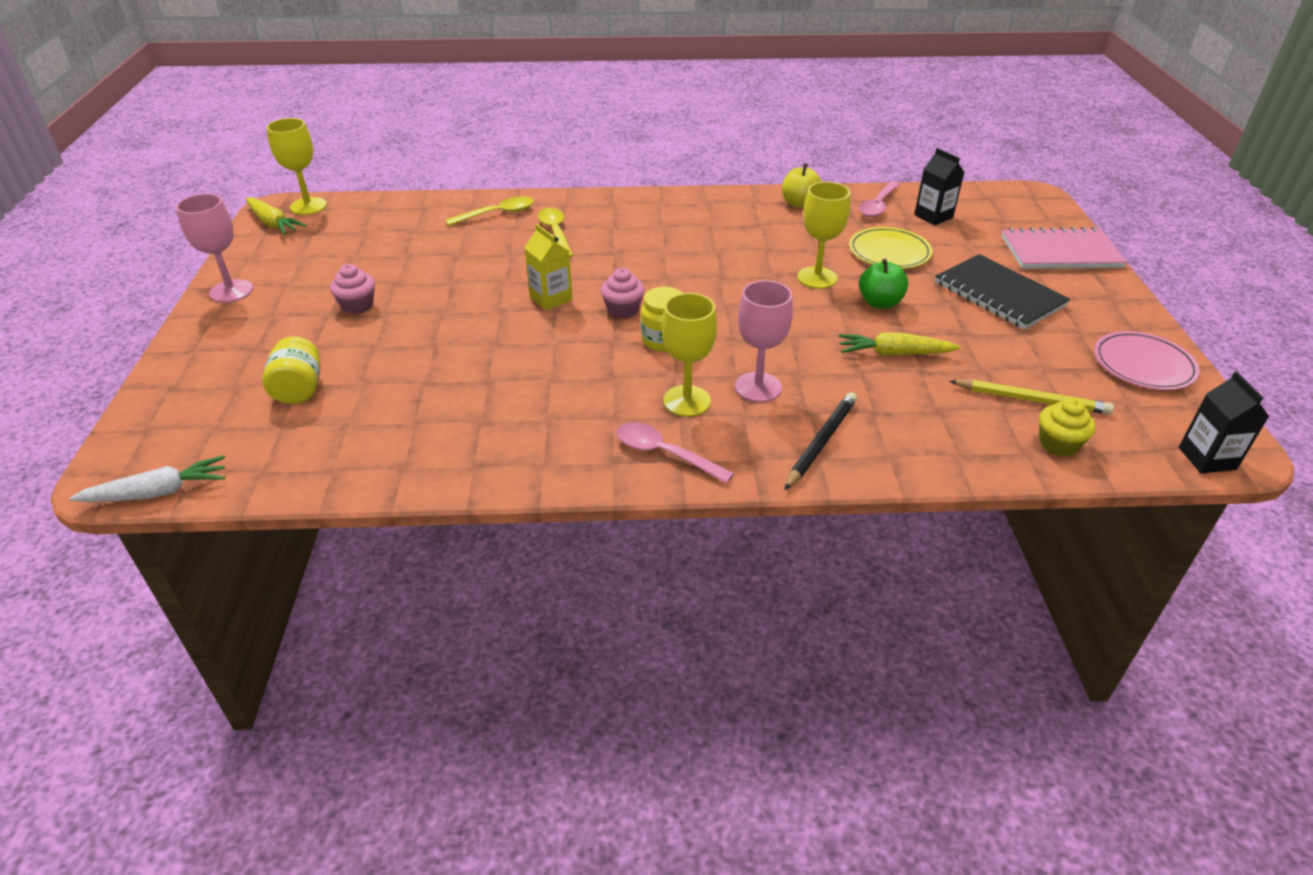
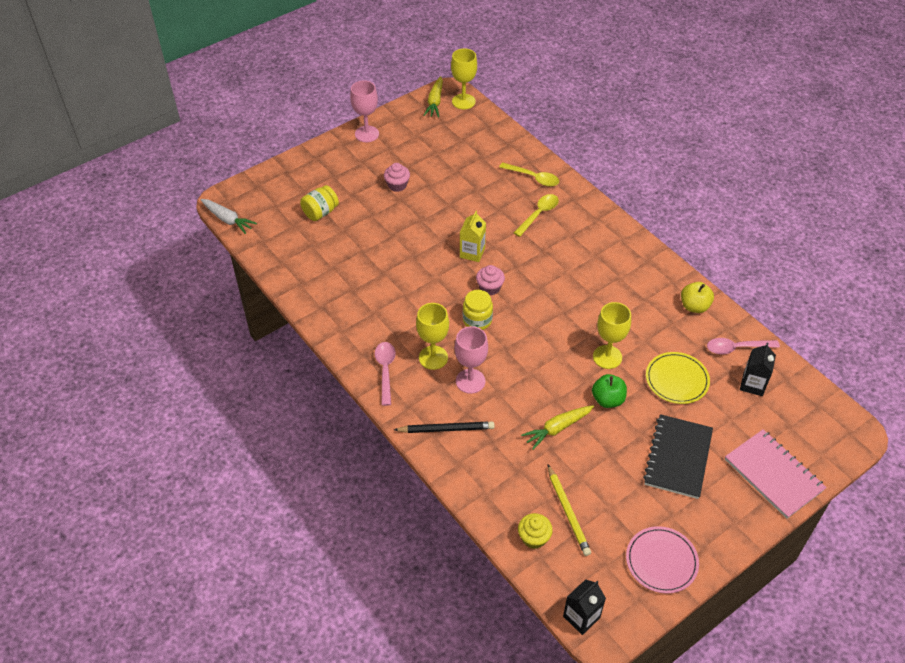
camera: 55 degrees right, 10 degrees up
(894, 354) = (557, 428): yellow carrot -> yellow carrot turned 90 degrees counterclockwise

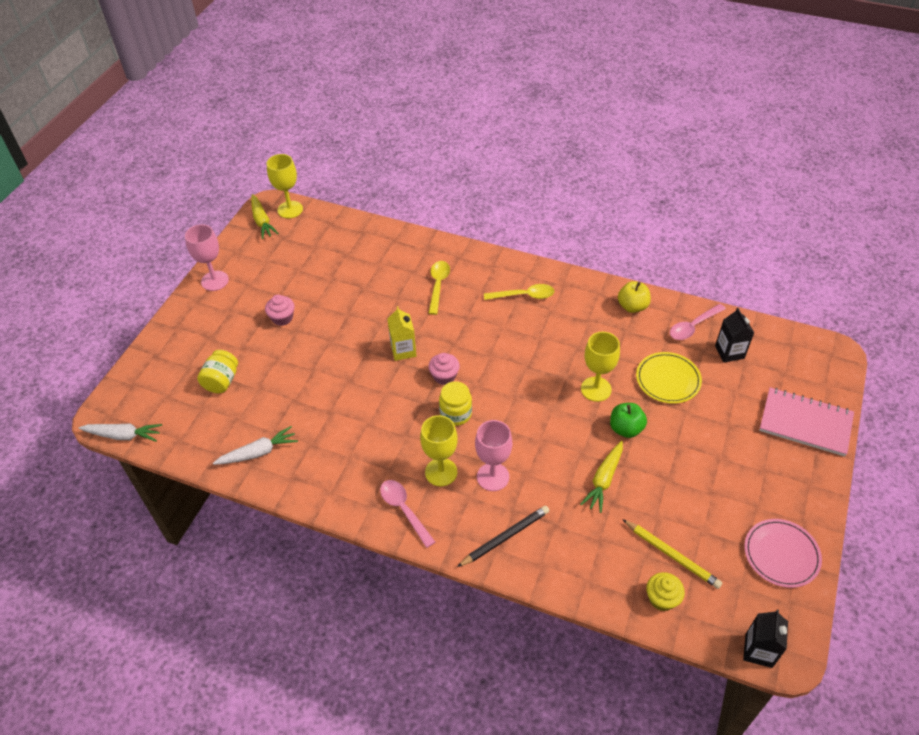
camera: 30 degrees left, 0 degrees up
(310, 277) = (258, 452): none -> white carrot
(533, 178) = (408, 254): yellow spoon -> yellow spoon (523, 296)
(677, 457) = (722, 450): black notebook -> none

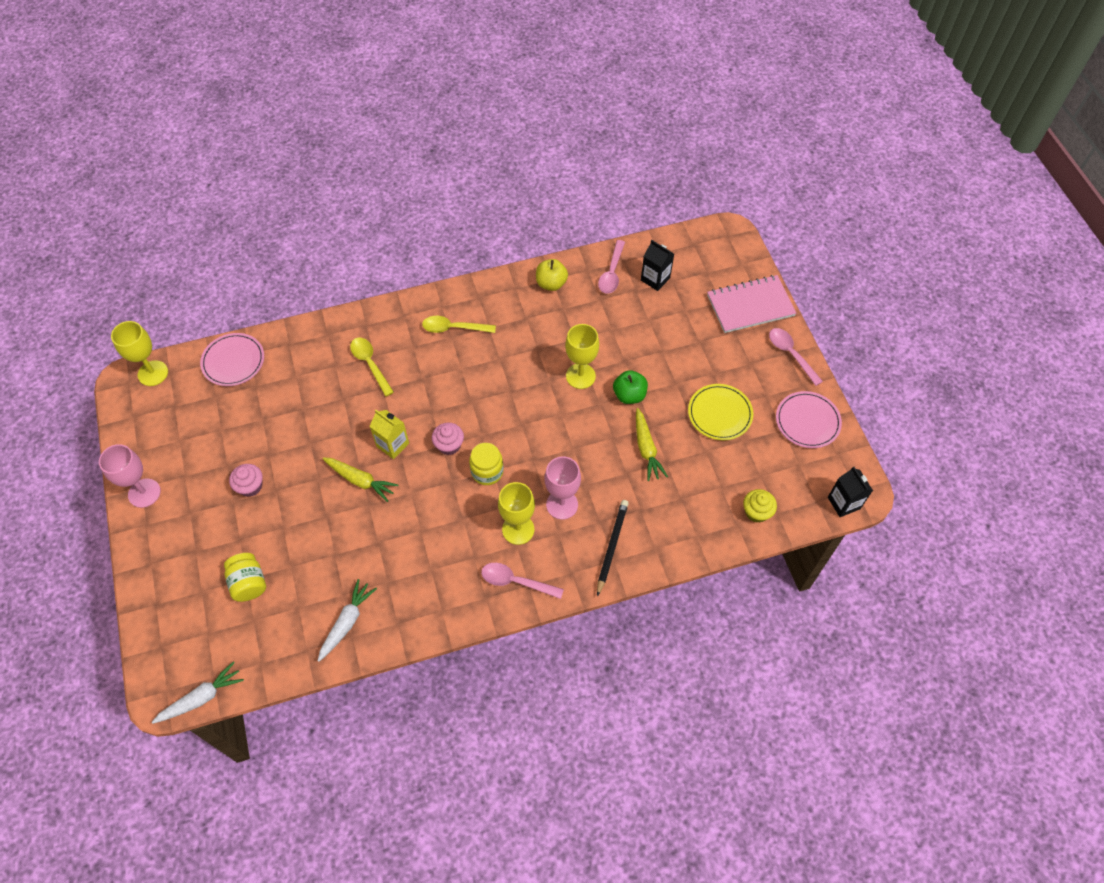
camera: 40 degrees left, 10 degrees up
(262, 221) = (134, 402): yellow carrot -> yellow carrot (360, 480)
(347, 230) = (233, 361): none -> pink plate
(523, 296) = (454, 328): yellow spoon -> yellow spoon turned 135 degrees counterclockwise
(668, 379) = (628, 332): yellow plate -> yellow plate (720, 413)
(672, 555) = (738, 474): yellow pencil -> none
(813, 487) = (791, 354): none -> pink spoon

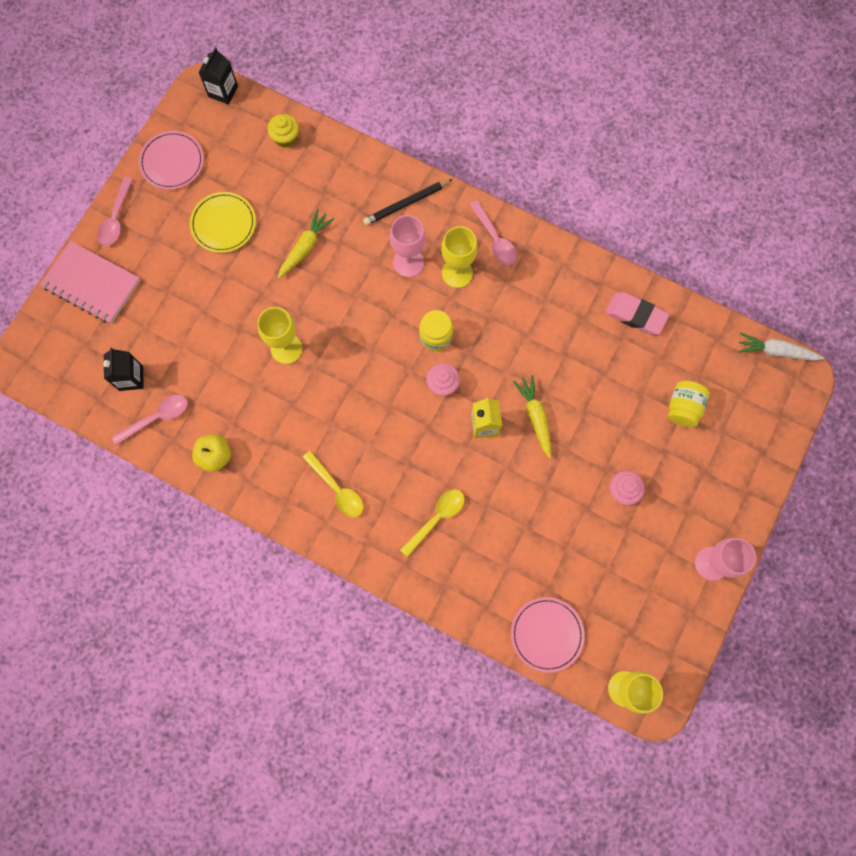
camera: 135 degrees left, 15 degrees up
(347, 622) = (635, 315): white carrot -> pink eraser
(370, 364) = (436, 518): yellow spoon -> yellow spoon turned 150 degrees counterclockwise
(629, 395) = (269, 298): green apple -> none

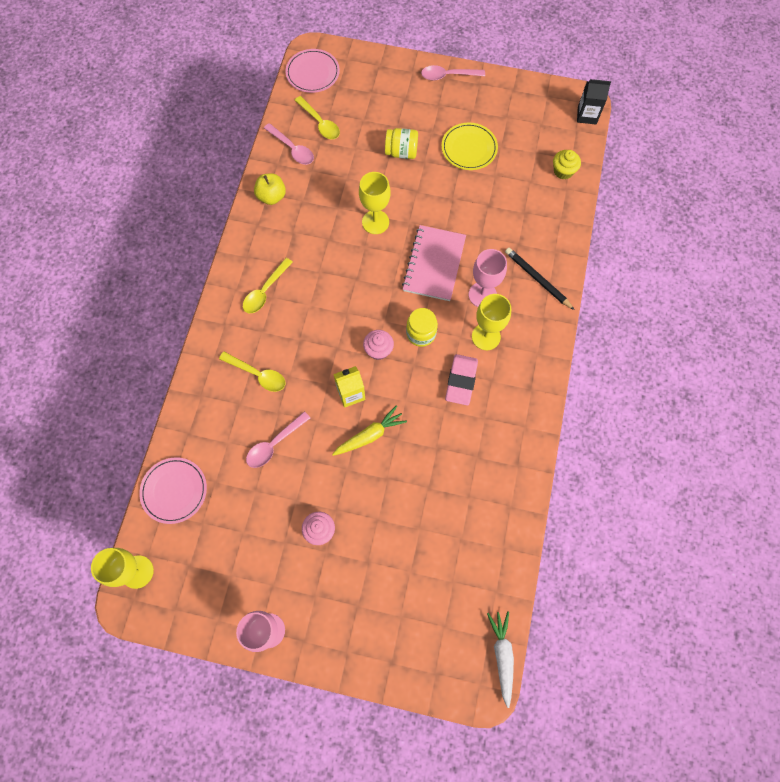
camera: 75 degrees right, 5 degrees down
(91, 284) = (388, 76): pink notebook -> pink notebook (434, 264)
(131, 378) = (320, 123): black carton -> yellow spoon
(172, 162) = (510, 98): pink plate -> pink plate (312, 73)
(305, 247) = (469, 212): yellow carrot -> none
(494, 239) = (530, 360): pink spoon -> pink spoon (274, 444)
(635, 315) = (496, 505): pink eraser -> pink eraser (461, 381)
(683, 408) = (416, 571): yellow jar -> yellow jar (401, 152)

